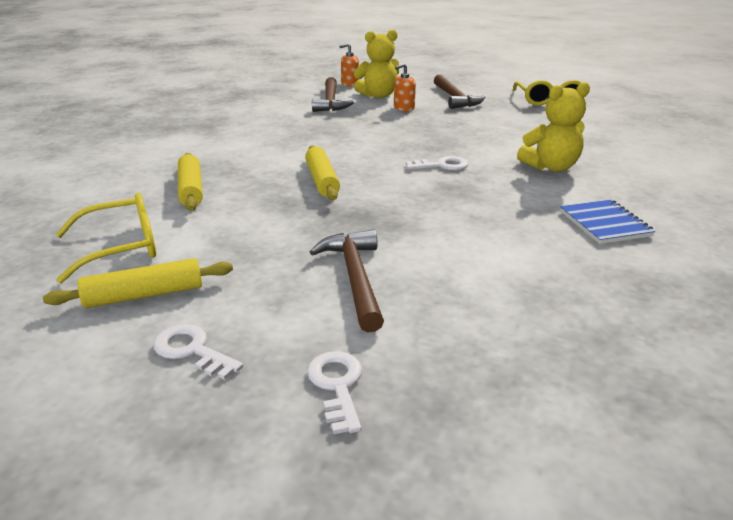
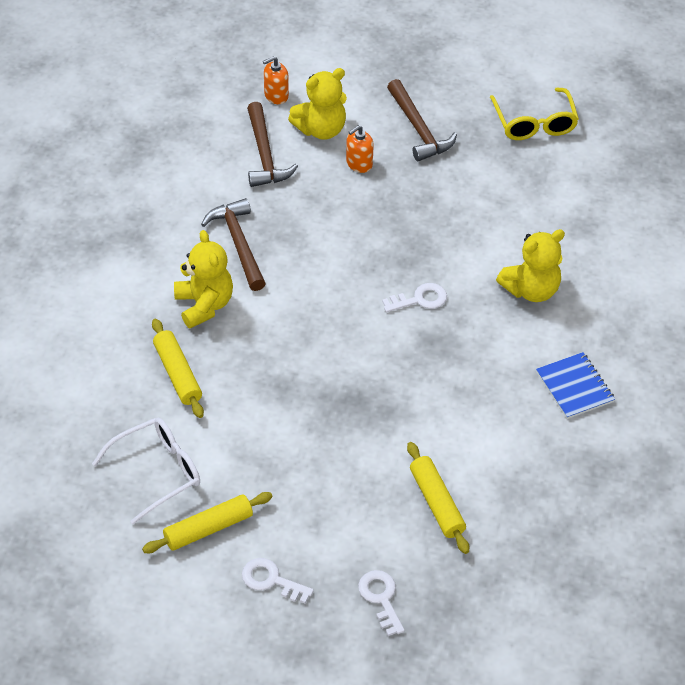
camera: 10 degrees left, 20 degrees up
(121, 247) = (157, 472): yellow glasses -> white glasses
(241, 157) = (204, 305): none -> yellow teddy bear
(322, 180) = (303, 342): yellow rolling pin -> yellow rolling pin (437, 503)
(355, 278) = (369, 488): brown hammer -> brown hammer (238, 244)

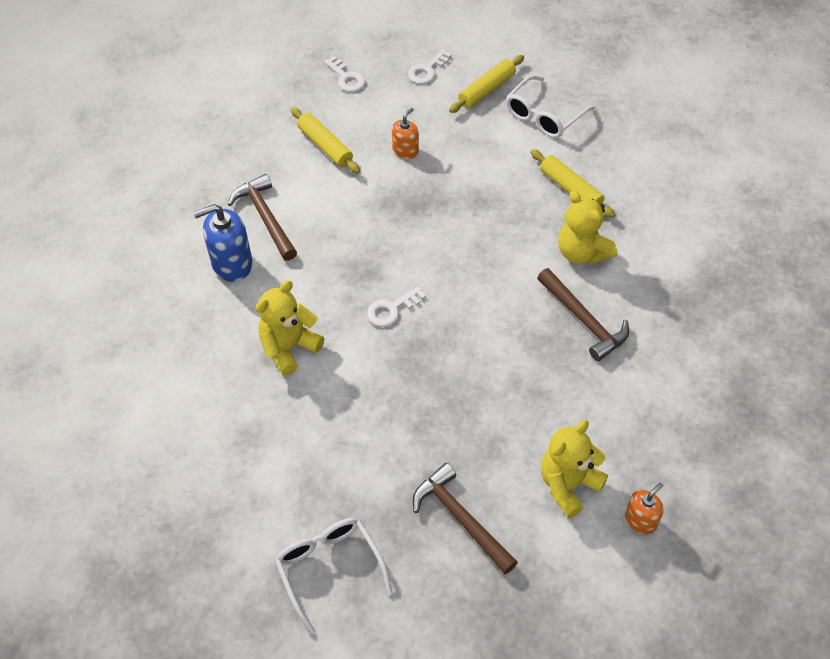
camera: 165 degrees right, 5 degrees up
(264, 155) = (611, 432): brown hammer -> brown hammer (265, 217)
(271, 580) = (427, 70): white key -> white key turned 120 degrees clockwise
(359, 163) = (508, 450): orange soap dispenser -> orange soap dispenser (405, 150)
(534, 123) = (329, 569): yellow glasses -> white glasses
(574, 387) = (232, 263): blue notebook -> blue soap dispenser

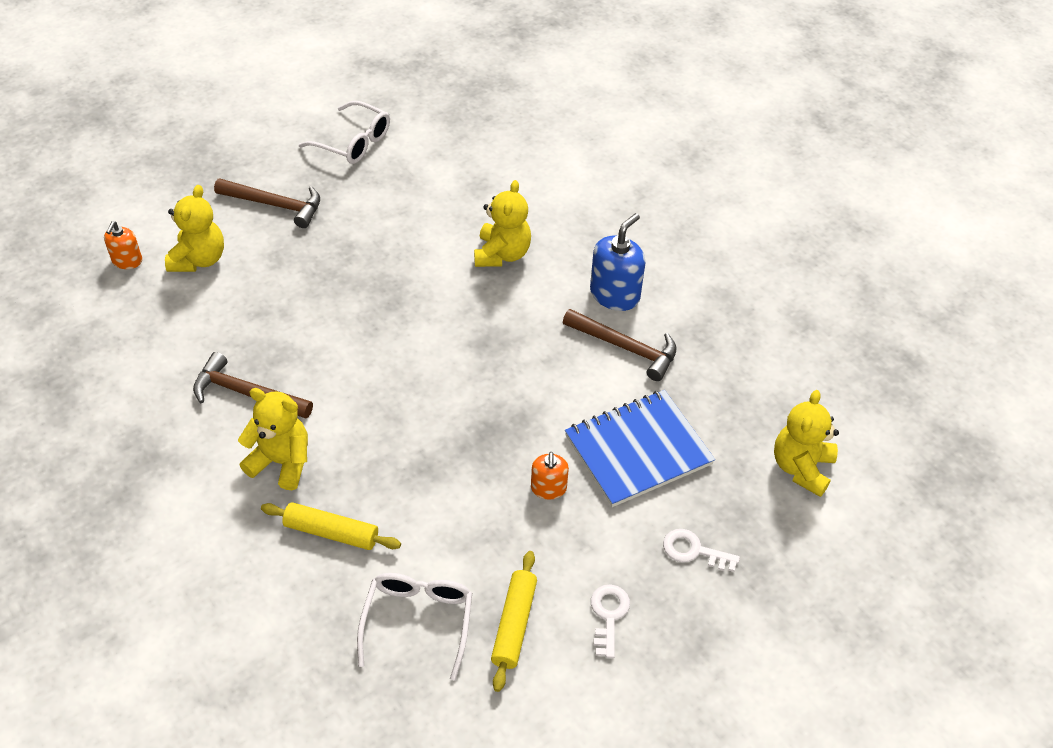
camera: 145 degrees right, 5 degrees down
(232, 89) = (801, 468): none -> yellow teddy bear
(325, 146) = (638, 450): yellow rolling pin -> blue notebook
(391, 309) = (437, 322): white key -> none

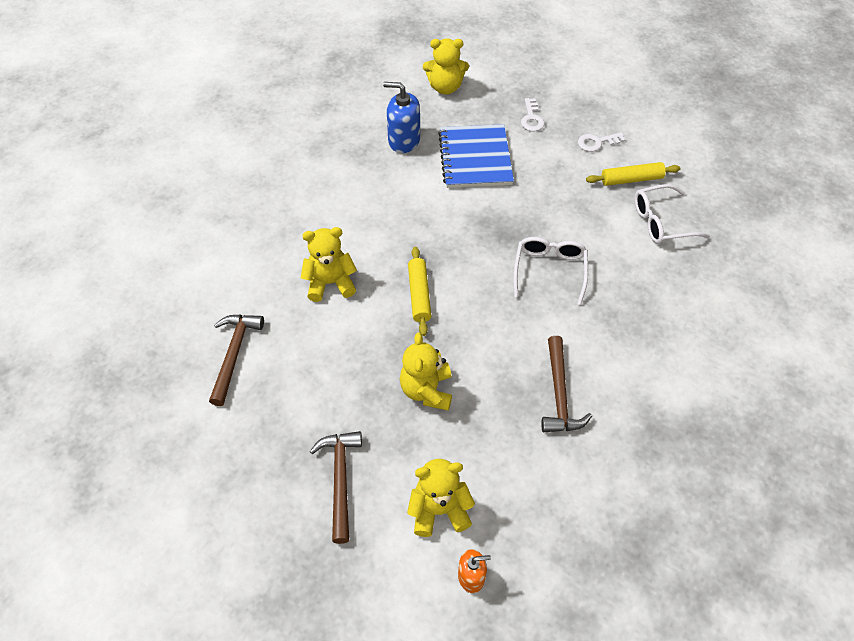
camera: 110 degrees left, 5 degrees up
(281, 462) = (603, 342): yellow teddy bear -> yellow teddy bear (427, 390)
(331, 532) = (635, 288): yellow rolling pin -> yellow rolling pin (419, 295)
(353, 142) = (224, 452): white glasses -> white glasses (549, 271)
(548, 488) = (530, 191): orange soap dispenser -> none
(615, 295) = (343, 204): blue soap dispenser -> blue soap dispenser (404, 140)
(625, 348) = (392, 185): brown hammer -> brown hammer (234, 354)
(638, 450) = (475, 158): blue notebook -> blue notebook turned 45 degrees clockwise

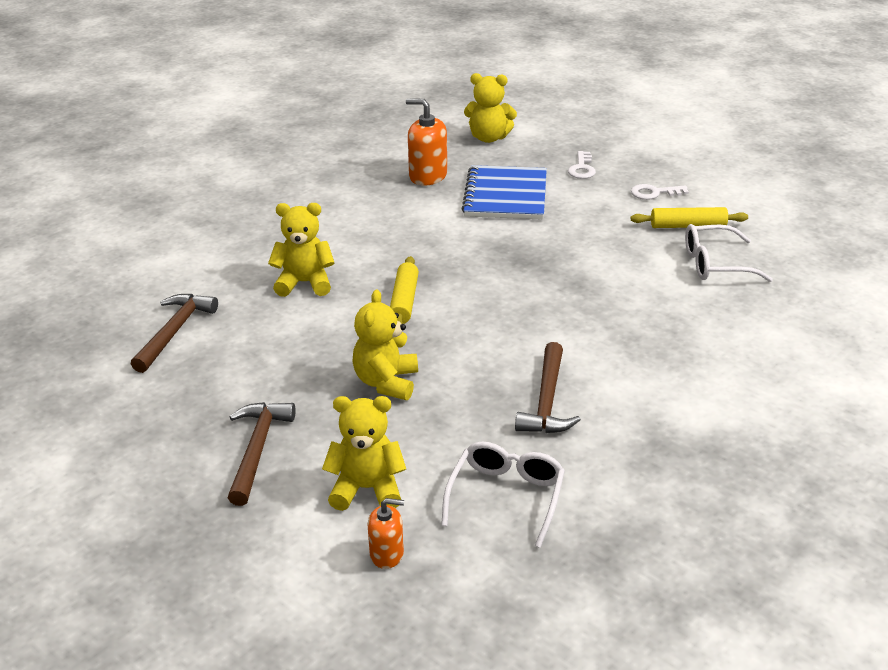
camera: 10 degrees right, 20 degrees down
(404, 140) = (428, 176): blue soap dispenser -> orange soap dispenser
(549, 271) = (566, 294): white glasses -> white glasses (506, 497)

